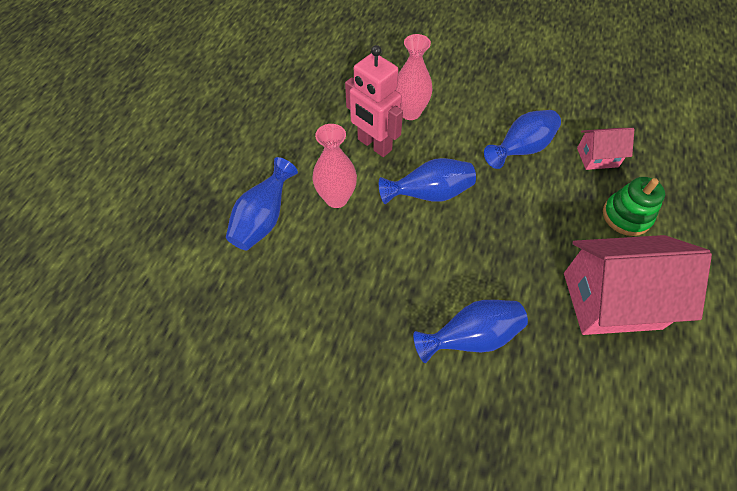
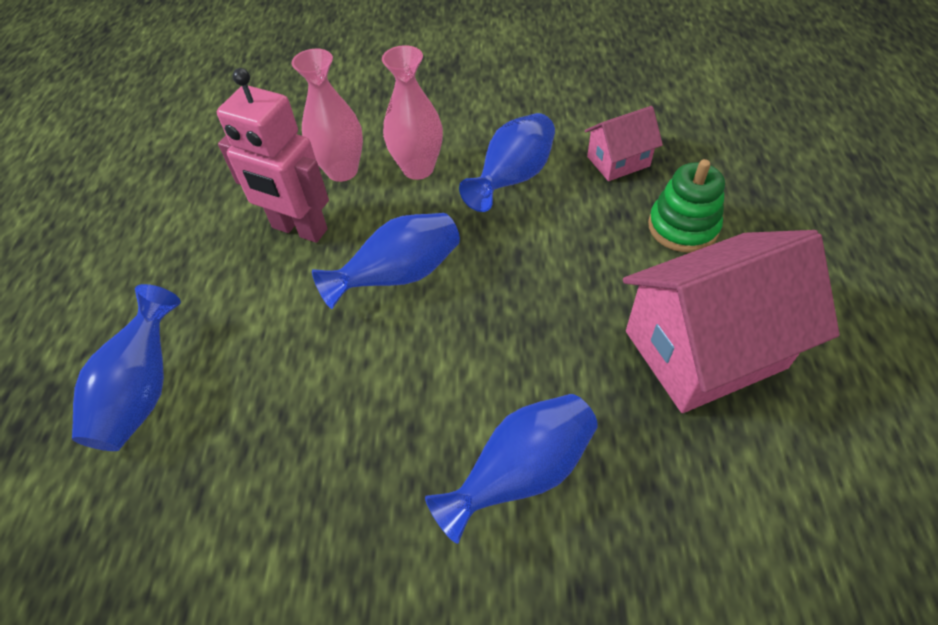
camera: 15 degrees left, 5 degrees down
(336, 198) = (257, 323): pink vase -> pink vase (418, 168)

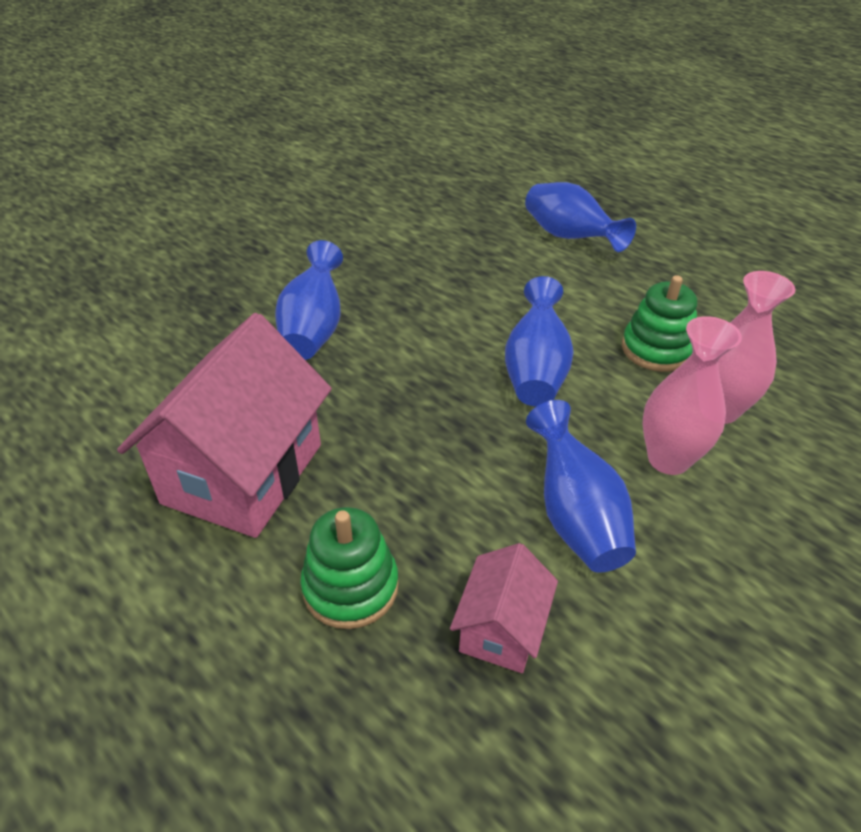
camera: 130 degrees right, 10 degrees down
(299, 229) = (656, 349): pink robot -> green stacking toy

